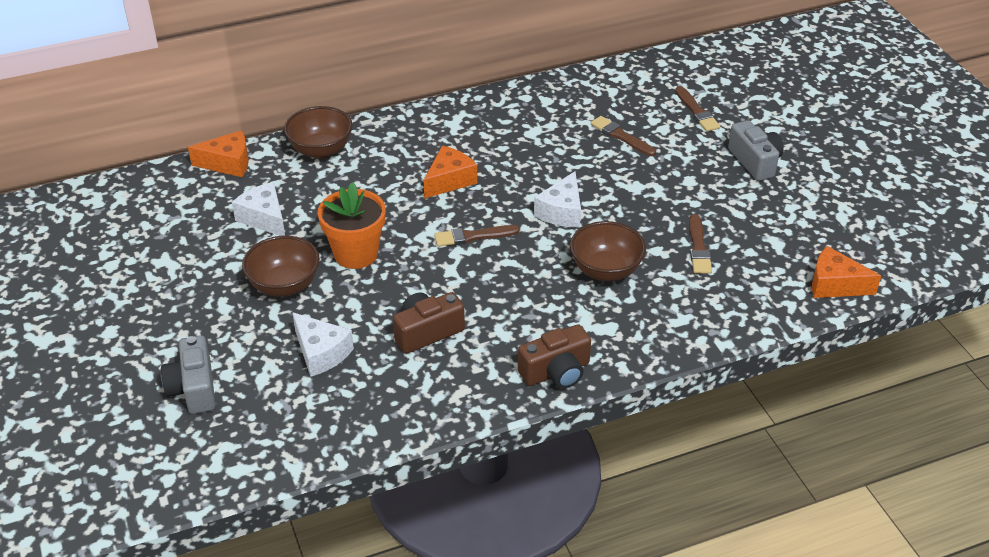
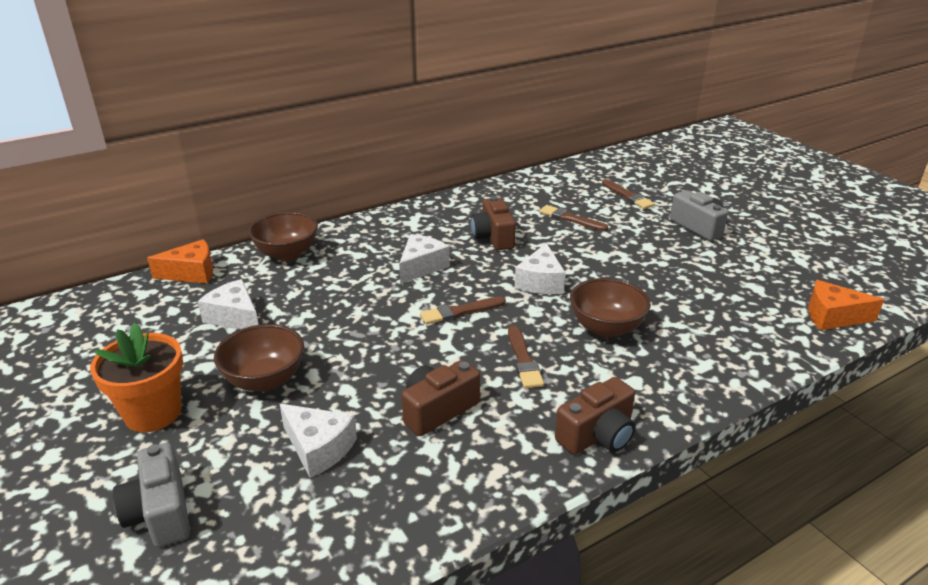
camera: 10 degrees left, 10 degrees down
(356, 254) = (340, 340): orange flower pot -> orange flower pot (153, 413)
(449, 180) = (421, 267): orange cheese -> white cheese
(532, 152) = (493, 237): none -> brown camera
(698, 247) = (686, 298): brown brush -> brown brush (523, 360)

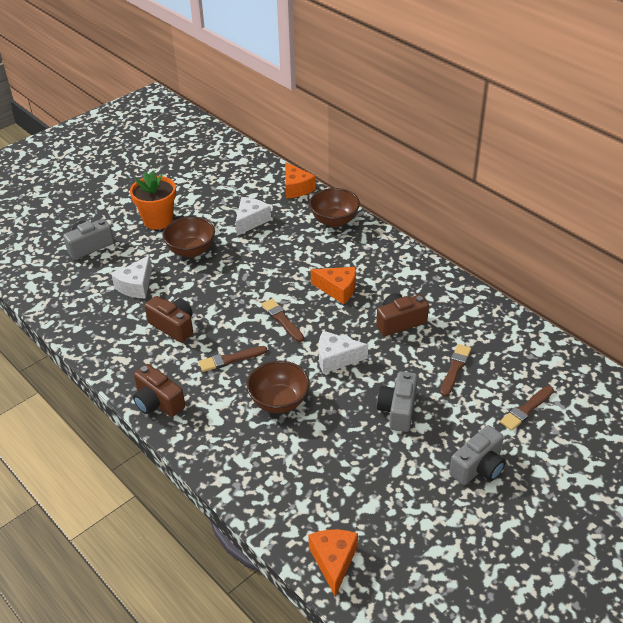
camera: 80 degrees right, 10 degrees up
(421, 267) = (338, 289): white cheese -> orange cheese
(625, 255) = (398, 410): none -> grey camera

